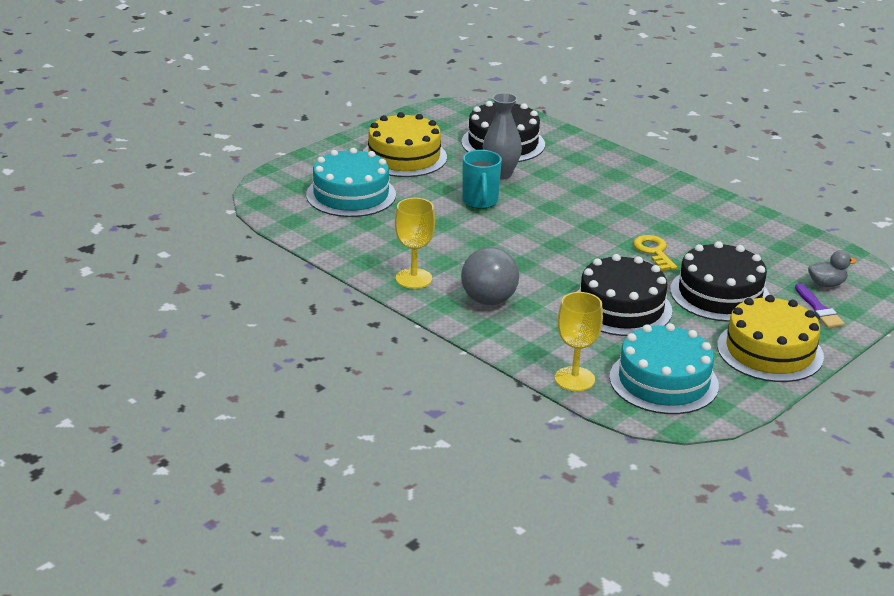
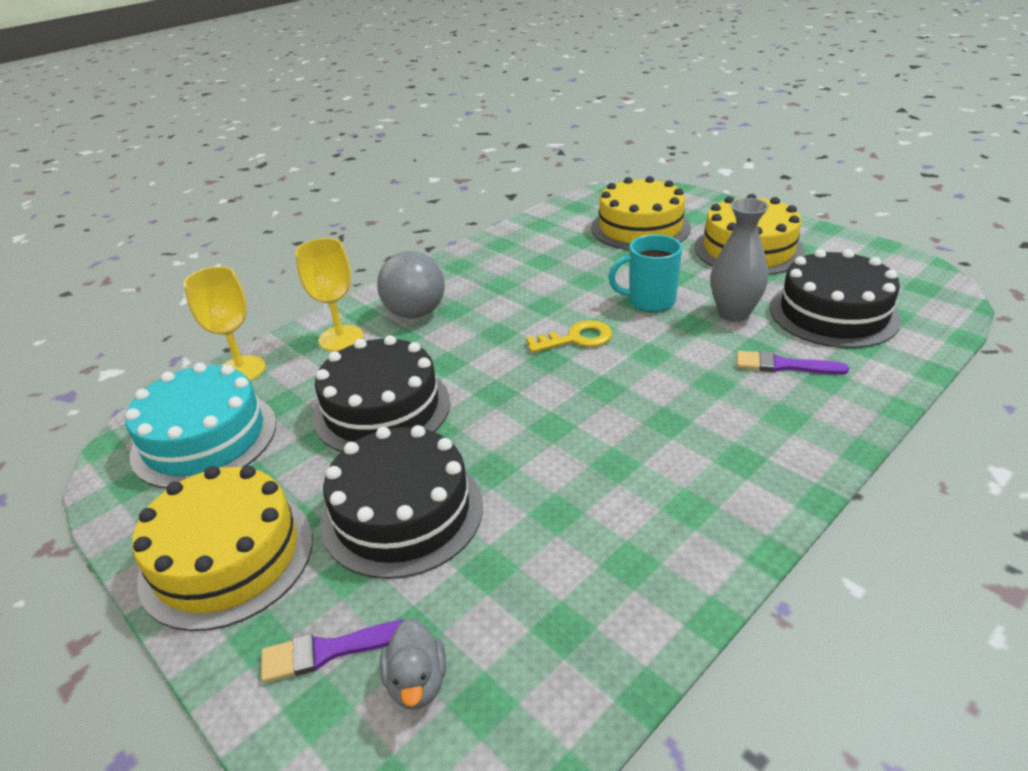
camera: 95 degrees right, 5 degrees up
(351, 195) = (640, 228): turquoise cake -> yellow cake
(413, 278) = (465, 270): yellow goblet -> yellow goblet (341, 338)
(564, 167) = (783, 365): none -> purple brush
(654, 251) = (533, 446): yellow key -> yellow key (576, 339)

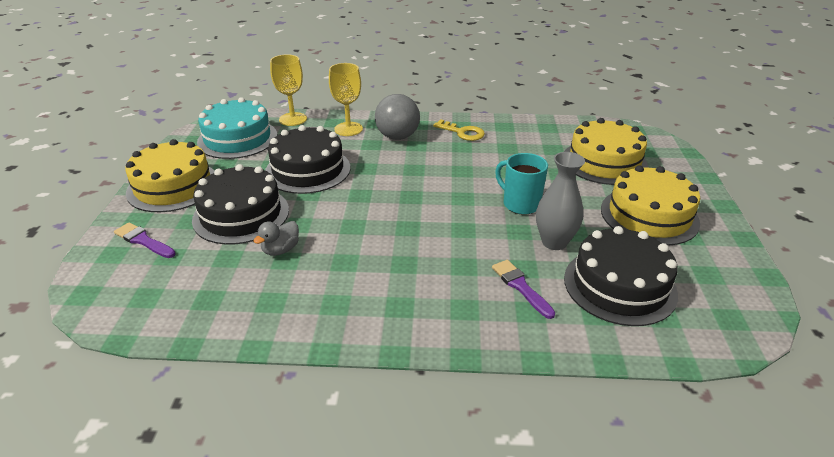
camera: 45 degrees right, 0 degrees up
(417, 682) = (143, 273): grey duck -> grey duck (281, 250)
(576, 339) = (443, 196): yellow key -> yellow key (462, 132)

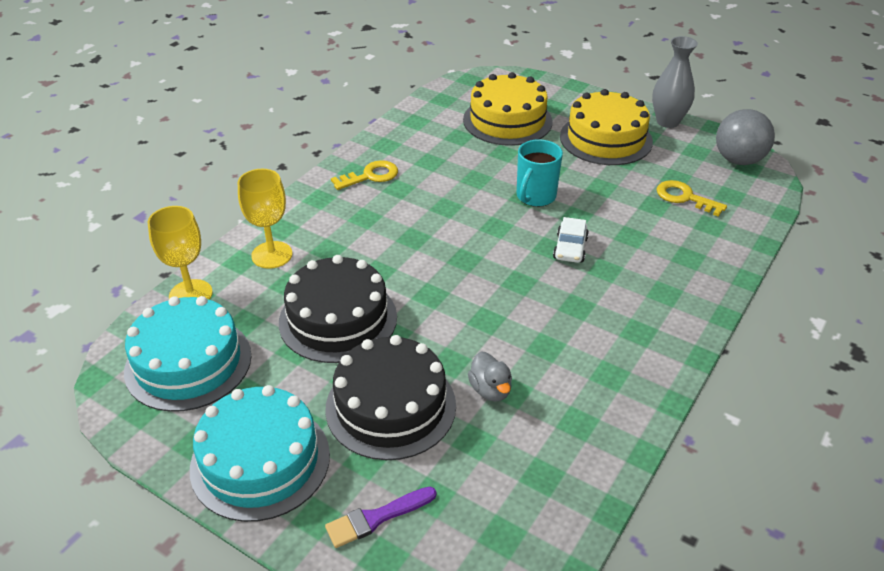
camera: 60 degrees left, 5 degrees up
(173, 186) = (260, 461): yellow cake -> turquoise cake
(397, 137) = (332, 224): grey ball -> grey ball (738, 160)
(472, 240) = (570, 248): none -> white car
(520, 204) = (535, 196): turquoise mug -> turquoise mug turned 45 degrees counterclockwise
(520, 287) = (655, 249): purple brush -> none
(554, 242) = (606, 203): grey vase -> grey vase (667, 121)
(619, 285) = (684, 197): black cake -> yellow key

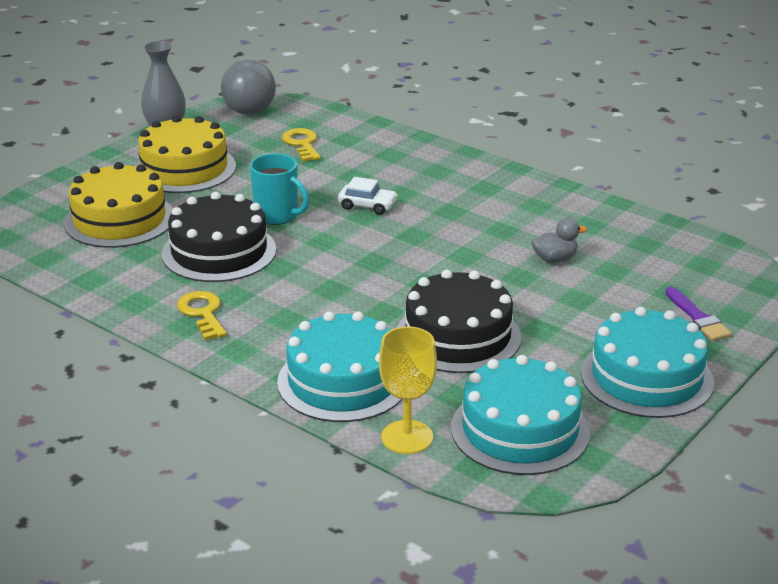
camera: 85 degrees left, 10 degrees down
(272, 255) = (343, 381): yellow goblet -> turquoise cake
(390, 406) = (576, 308): black cake -> black cake (219, 252)
(684, 197) = (302, 144): yellow key -> yellow key turned 120 degrees clockwise

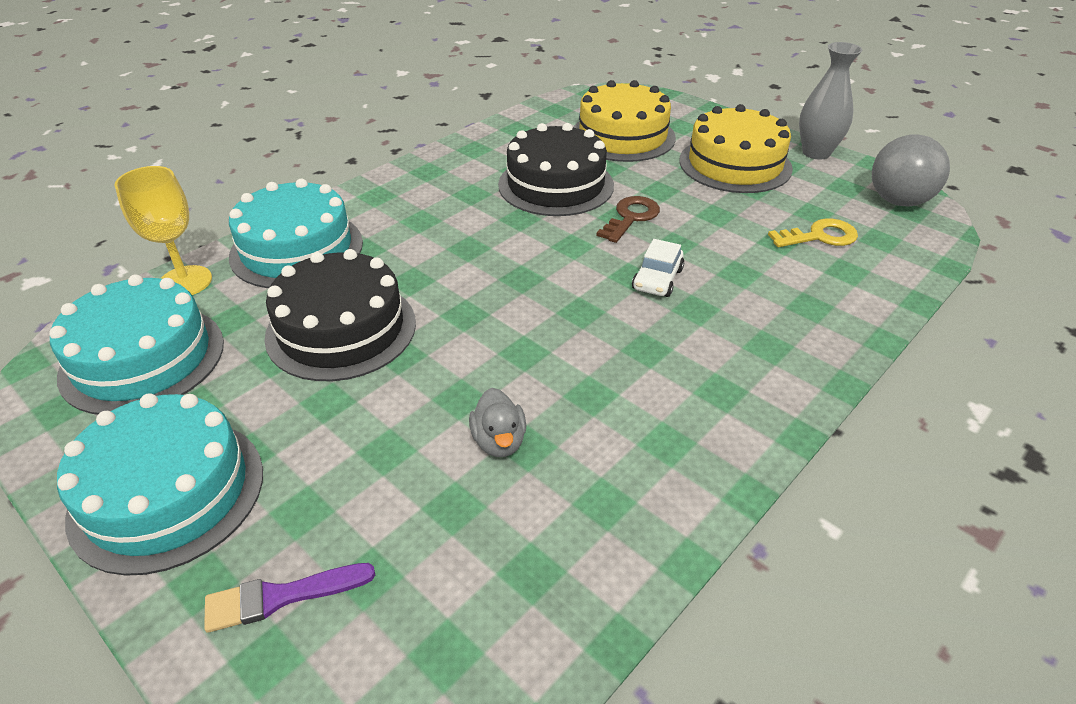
camera: 95 degrees right, 10 degrees up
(202, 313) = (444, 178): yellow key -> none
(277, 216) = (631, 217): turquoise mug -> brown key

